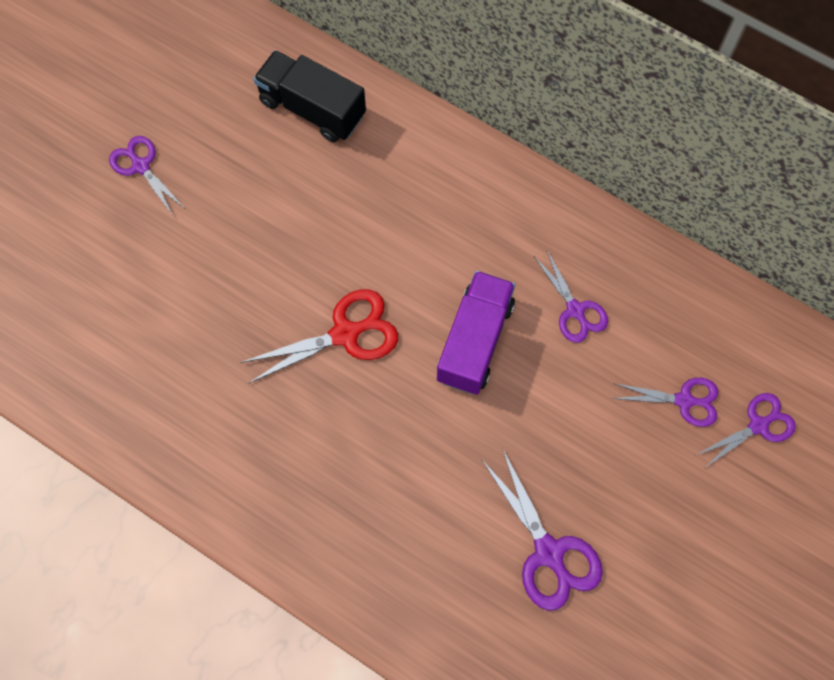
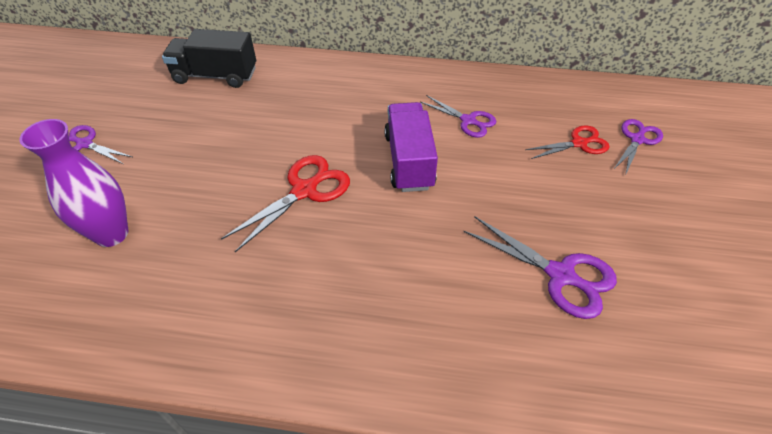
camera: 25 degrees left, 20 degrees down
(140, 307) = (111, 234): none -> purple vase
(684, 400) = (579, 143): purple scissors -> red scissors

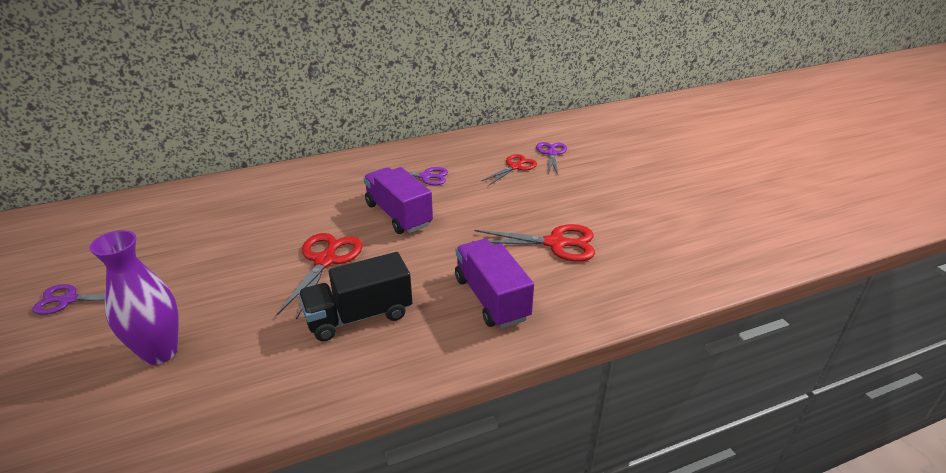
camera: 30 degrees left, 15 degrees down
(215, 76) = (172, 210): black truck -> black truck (359, 316)
(437, 319) = (491, 298): none -> purple truck
(561, 275) = (556, 243): purple scissors -> red scissors

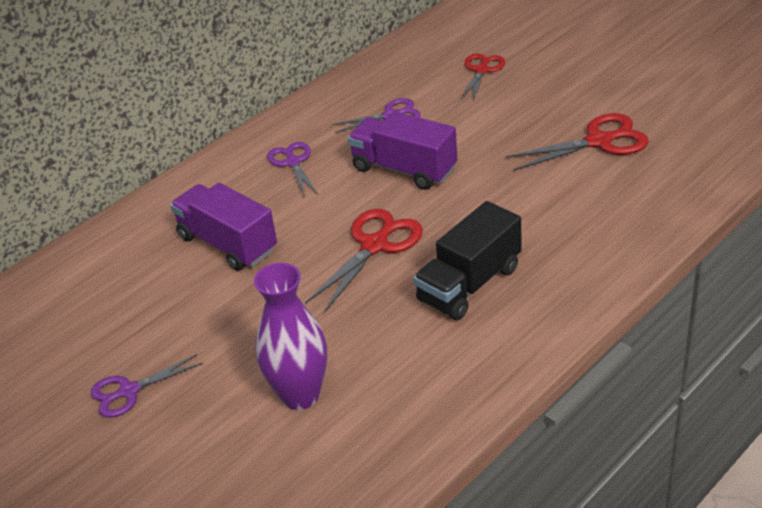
camera: 20 degrees left, 5 degrees up
(325, 260) = (375, 245): red scissors -> red scissors turned 45 degrees clockwise
(491, 298) = (584, 219): purple truck -> purple truck (228, 244)
(551, 153) = (508, 41): purple scissors -> purple scissors (293, 162)

